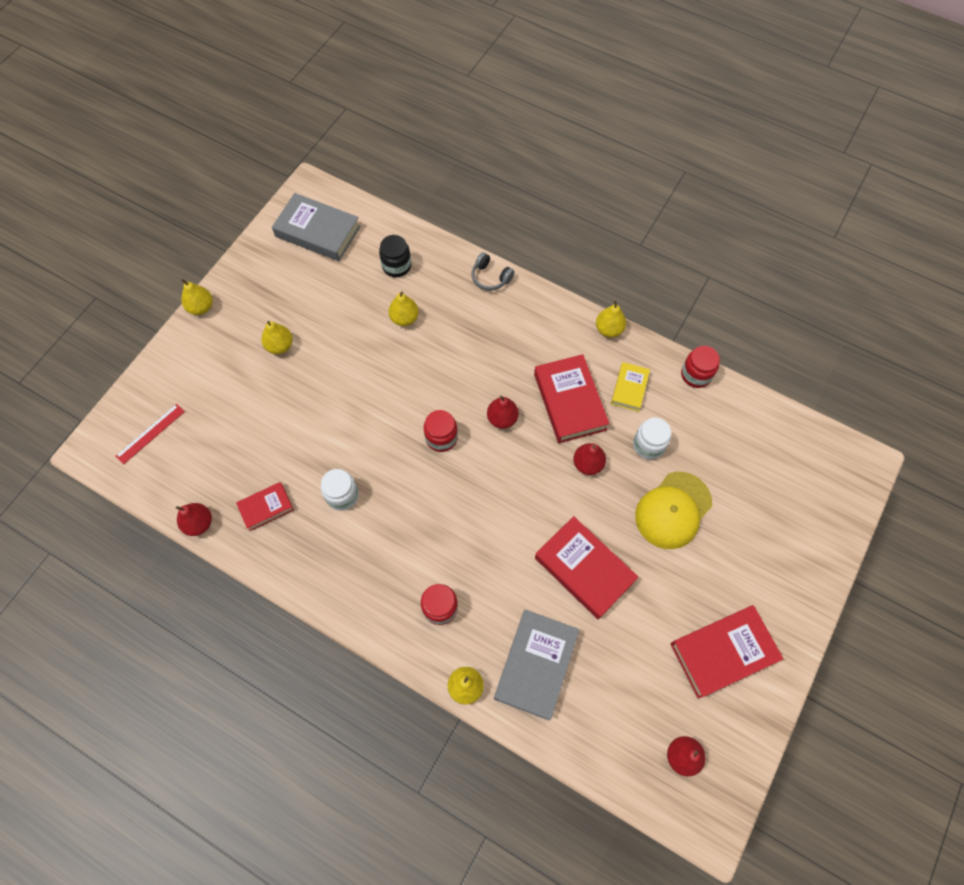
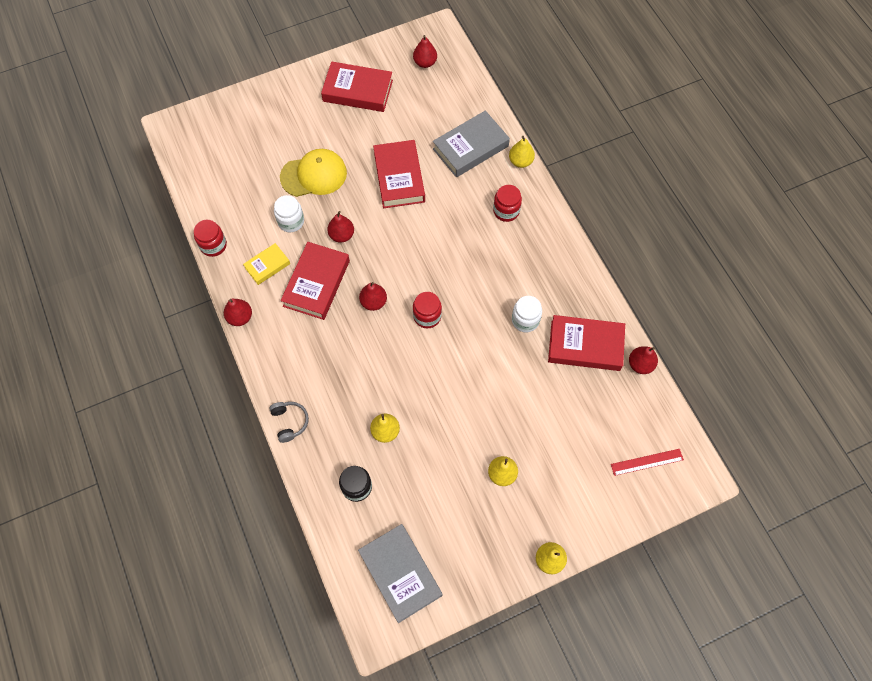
camera: 145 degrees left, 0 degrees up
(266, 507) = (585, 345): red book -> red book, size x1.78
(609, 329) = (240, 317): yellow pear -> red pear

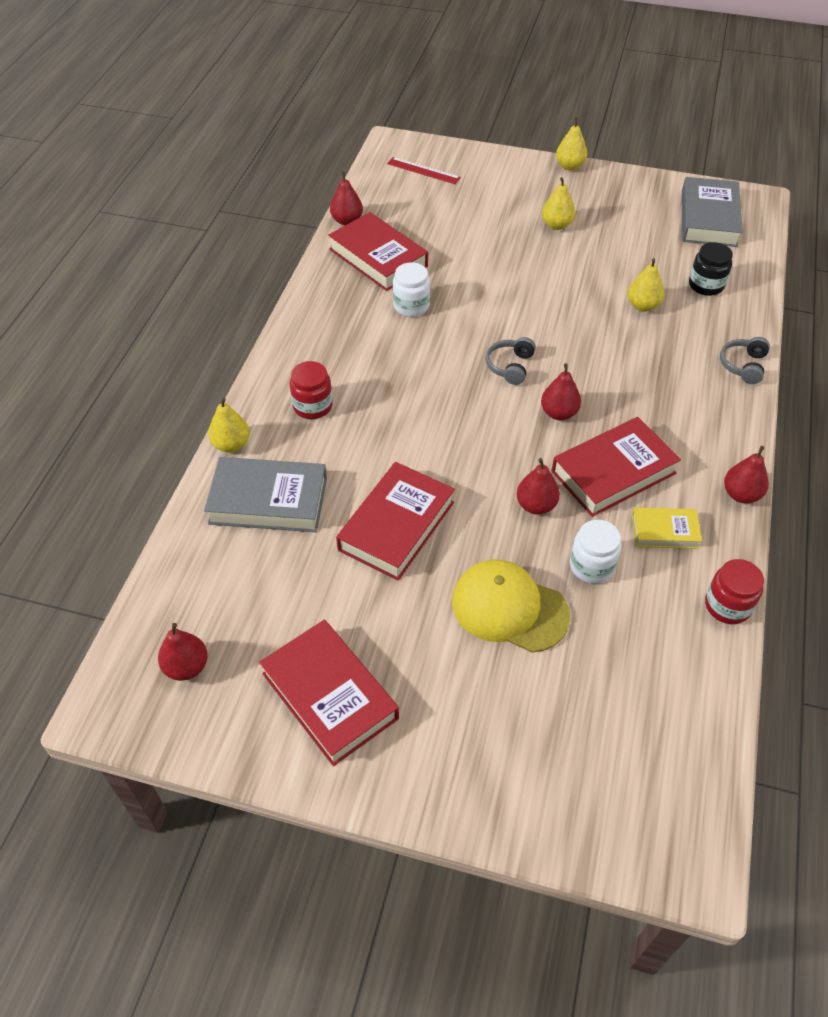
camera: 140 degrees left, 15 degrees down
(427, 316) = (510, 366): red jar -> grey headphones

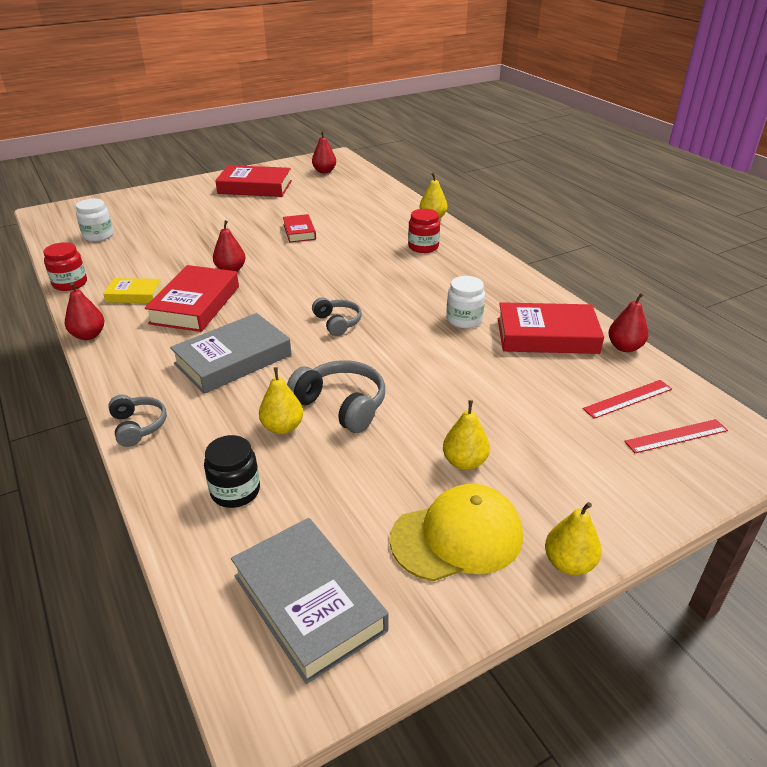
camera: 135 degrees right, 15 degrees down
(268, 501) = (377, 212): grey book -> grey book (233, 359)
(396, 526) = (299, 232): red book -> red book, size x0.56
(409, 198) = (628, 399): none -> red ruler
(509, 608) = (202, 234): yellow cap -> yellow cap (457, 537)
(559, 413) = (268, 315): red pear -> none
(588, 297) = (341, 405): none -> grey headphones
(591, 566) = (170, 264): white jar -> white jar (98, 236)
(664, 531) = (134, 295): yellow book -> yellow book turned 45 degrees clockwise

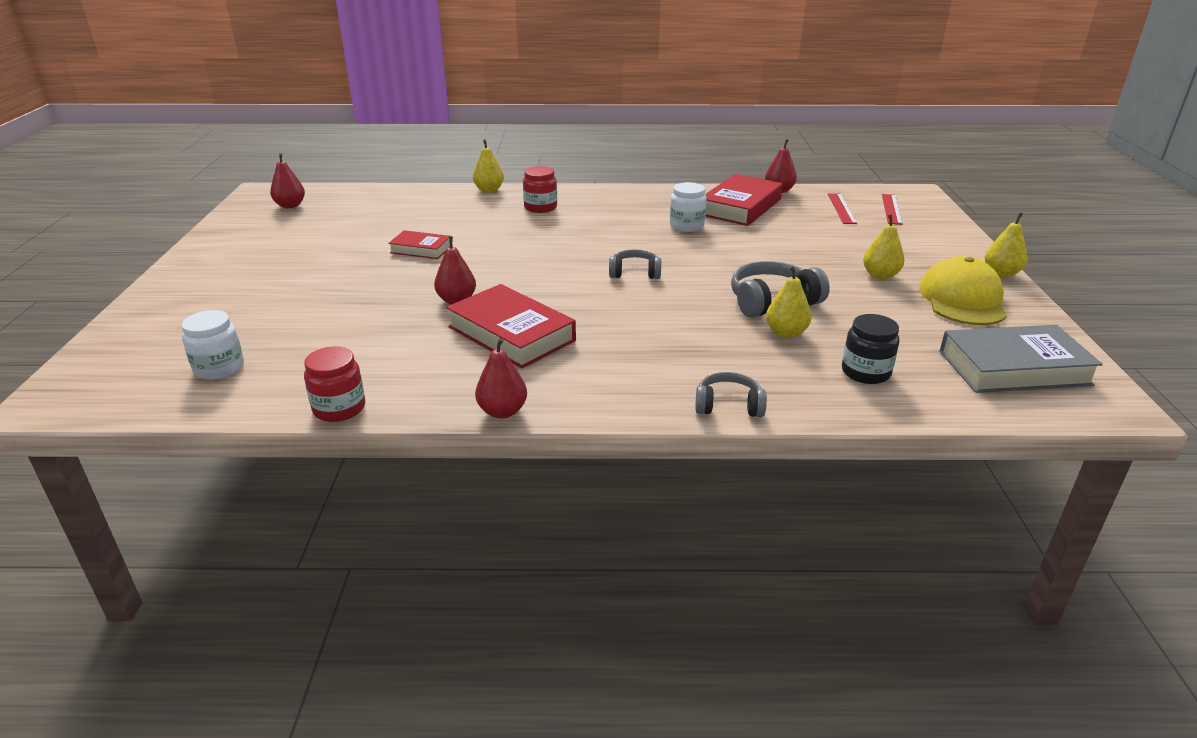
camera: 60 degrees left, 5 degrees down
(134, 295) = (437, 366): yellow book -> none
(233, 359) = (649, 334): grey book -> none
(255, 187) = (259, 247): red book -> none

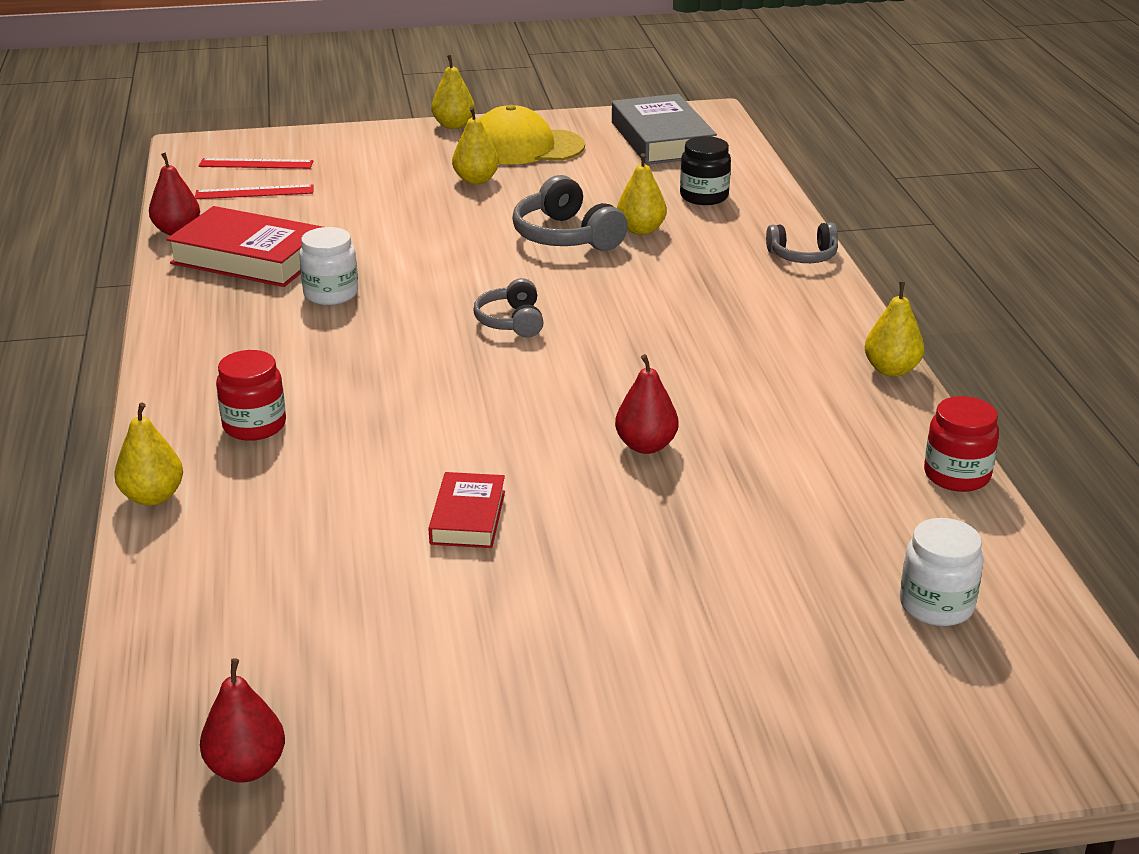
camera: 100 degrees left, 0 degrees up
(502, 411) = (891, 370): red pear -> yellow pear
(511, 334) = (721, 389): red book -> none
(728, 405) = (803, 256): grey headphones -> grey headphones turned 90 degrees counterclockwise

